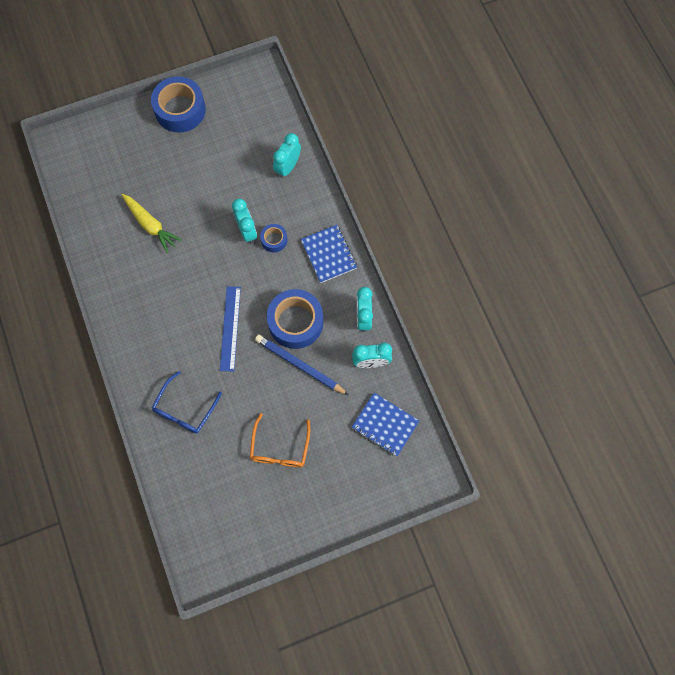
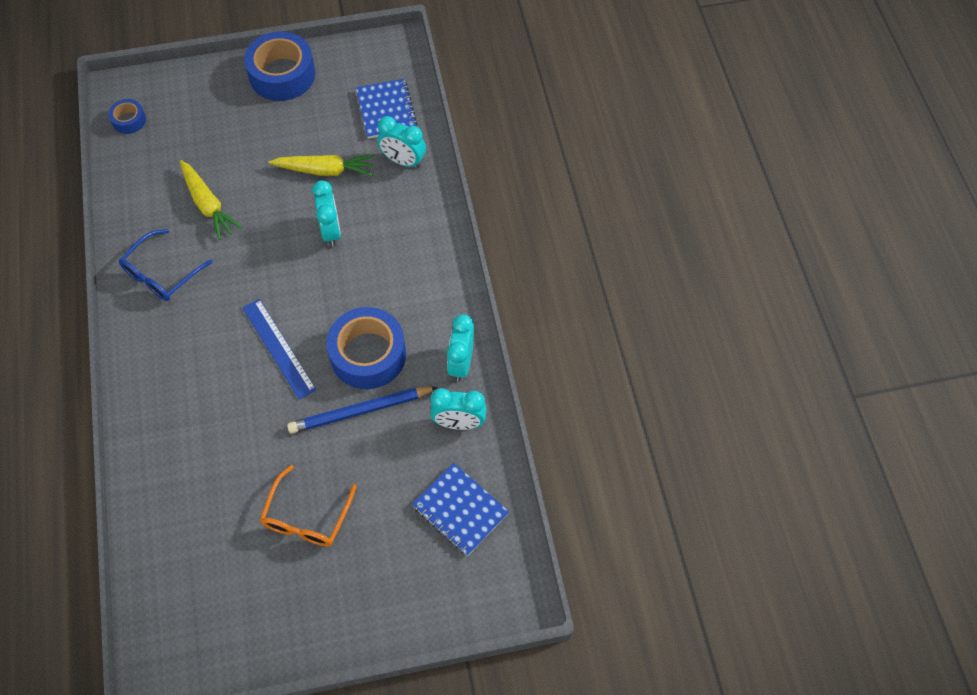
camera: 10 degrees right, 10 degrees down
(184, 409) = (190, 443): blue glasses -> blue glasses (162, 273)
(230, 328) = (278, 348): blue ruler -> blue ruler turned 45 degrees counterclockwise
(232, 183) = (326, 170): none -> yellow carrot
(274, 240) = (364, 247): blue tape -> blue tape (129, 120)
(288, 167) = (403, 161): turquoise clock -> turquoise clock turned 105 degrees counterclockwise
(300, 365) = (360, 411): blue pencil -> blue pencil turned 60 degrees counterclockwise
(328, 254) = (432, 276): blue notebook -> blue notebook (386, 110)

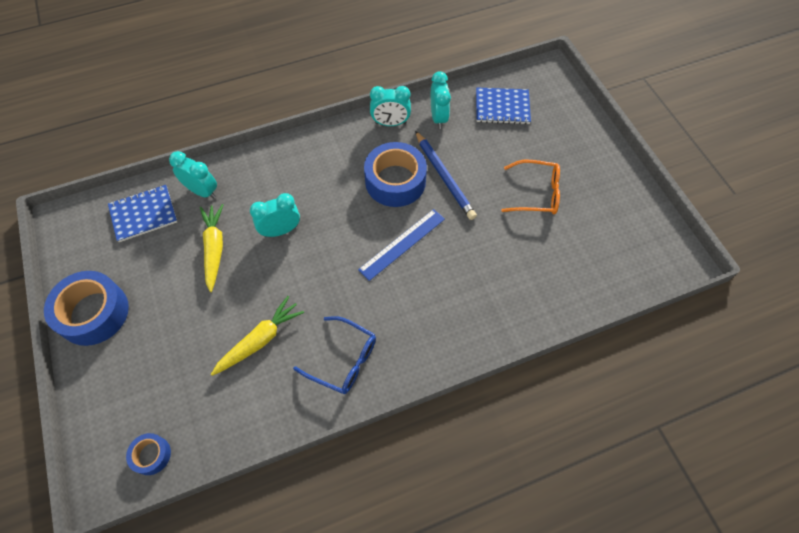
camera: 100 degrees left, 0 degrees up
(403, 161) = (202, 191): turquoise clock -> turquoise clock turned 75 degrees counterclockwise
(460, 510) = (502, 107): blue notebook -> blue notebook turned 60 degrees clockwise

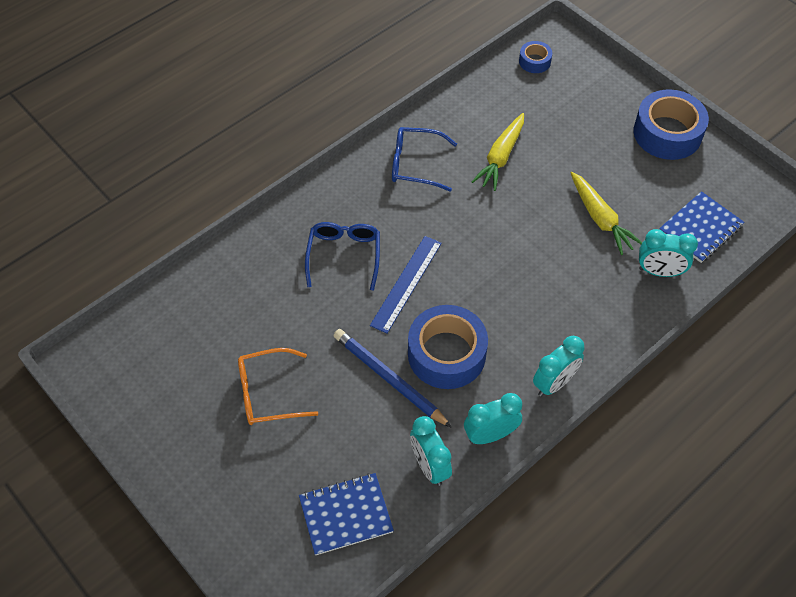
camera: 160 degrees right, 5 degrees down
(280, 230) = (544, 257): turquoise clock -> turquoise clock (554, 383)
(445, 285) = (344, 256): none -> blue glasses

